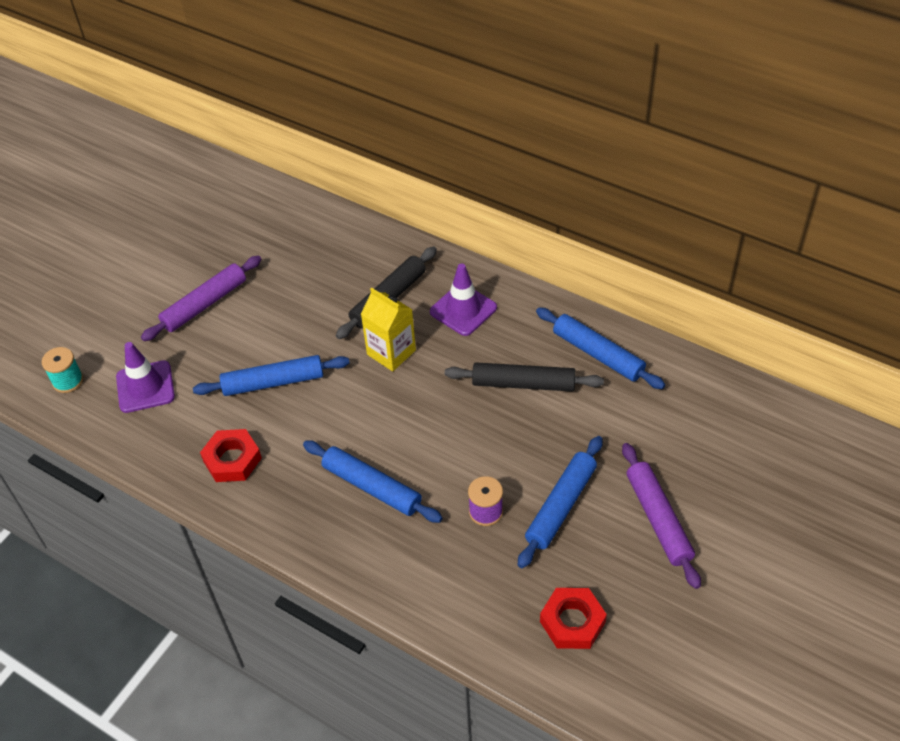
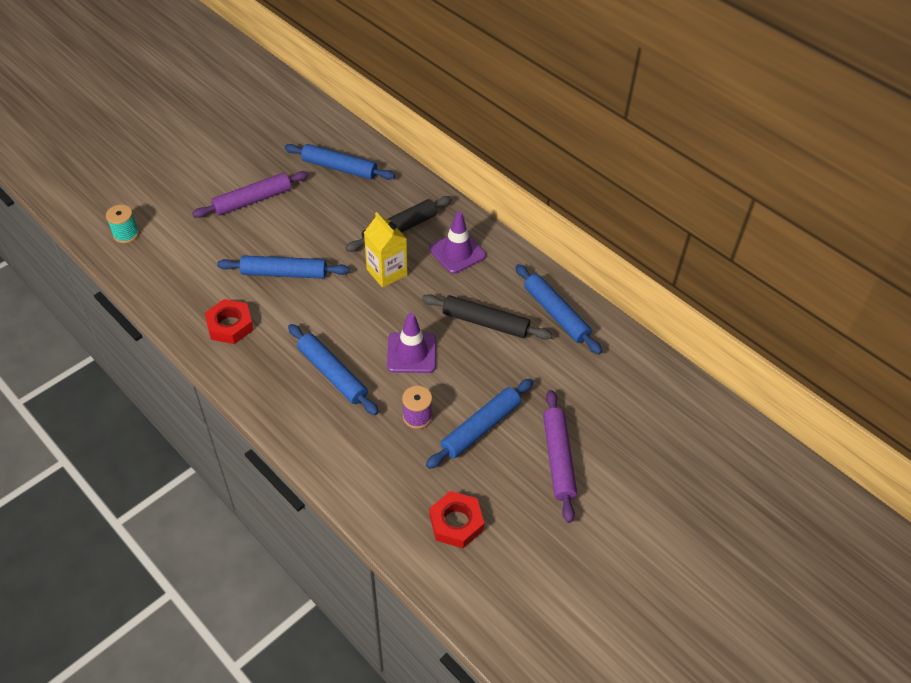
camera: 10 degrees right, 0 degrees up
(145, 387) = (183, 253): purple traffic cone -> purple traffic cone (411, 353)
(292, 242) = (339, 168): none -> blue rolling pin

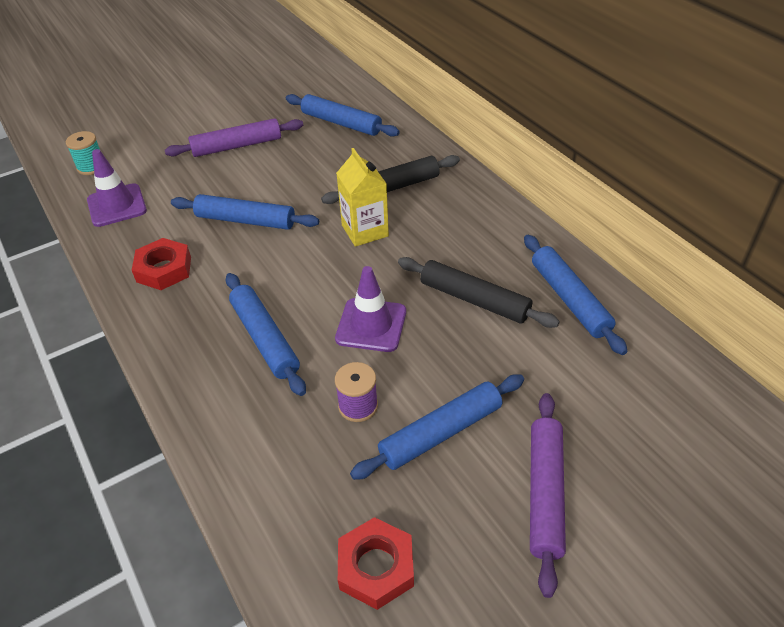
camera: 15 degrees right, 5 degrees down
(457, 252) = (455, 217): purple traffic cone -> purple traffic cone (117, 205)

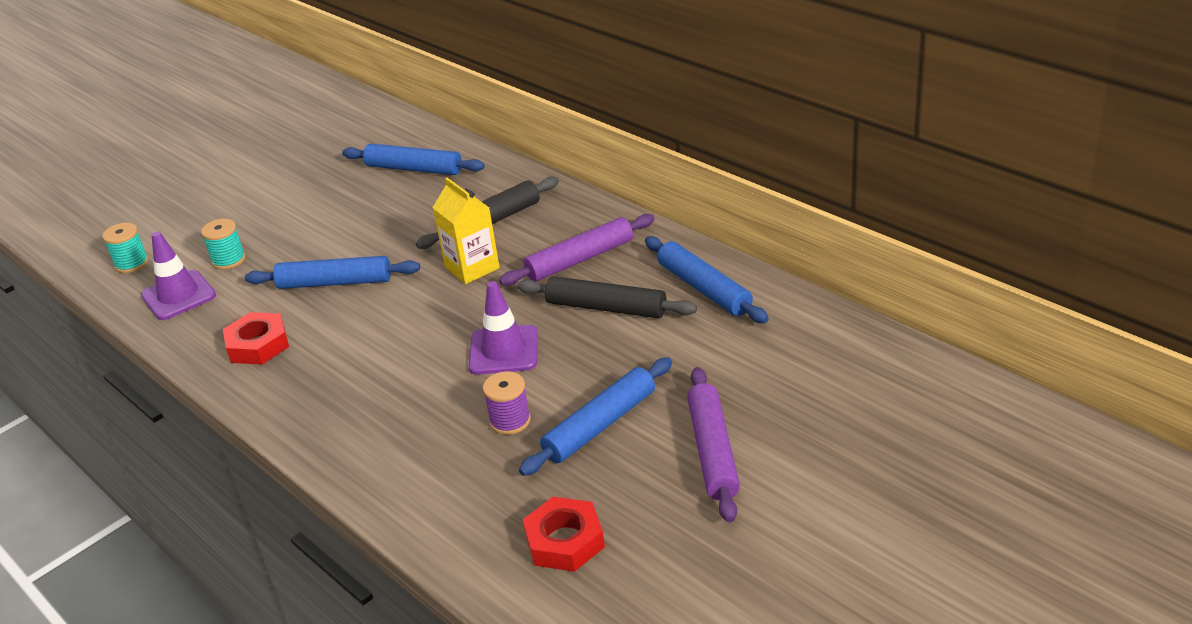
camera: 10 degrees left, 10 degrees down
(167, 179) = (228, 260): none -> turquoise spool
(237, 146) = (299, 212): purple rolling pin -> purple rolling pin (580, 259)
(265, 339) = (393, 384): blue rolling pin -> none

